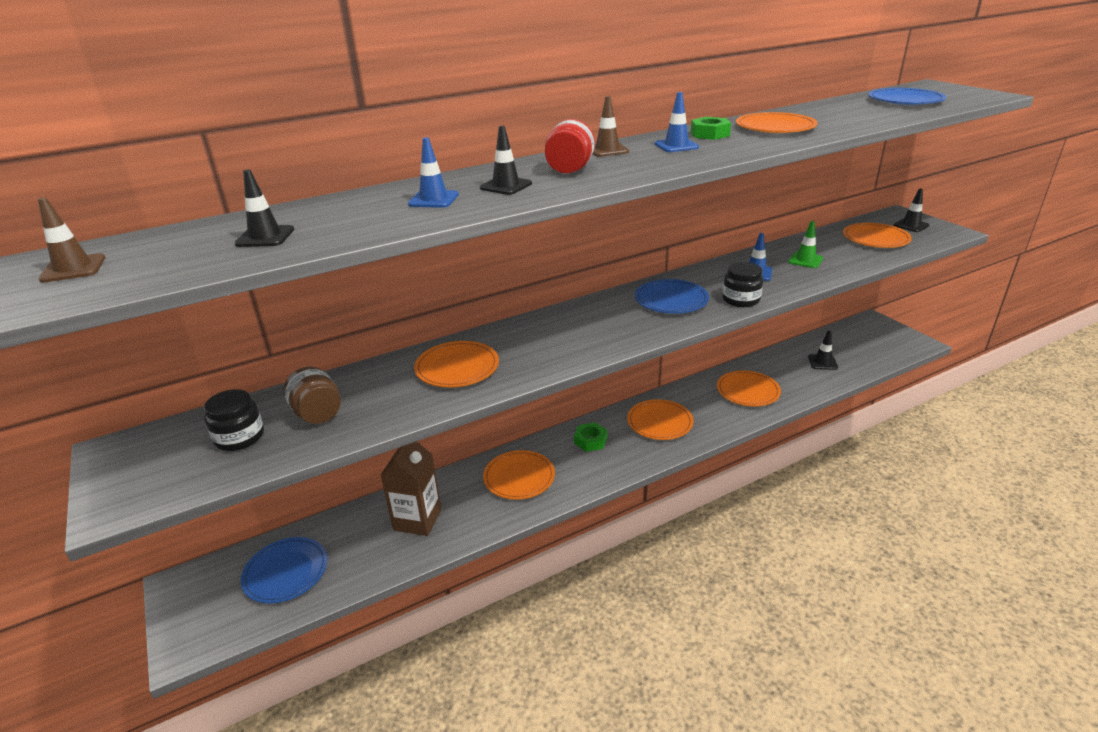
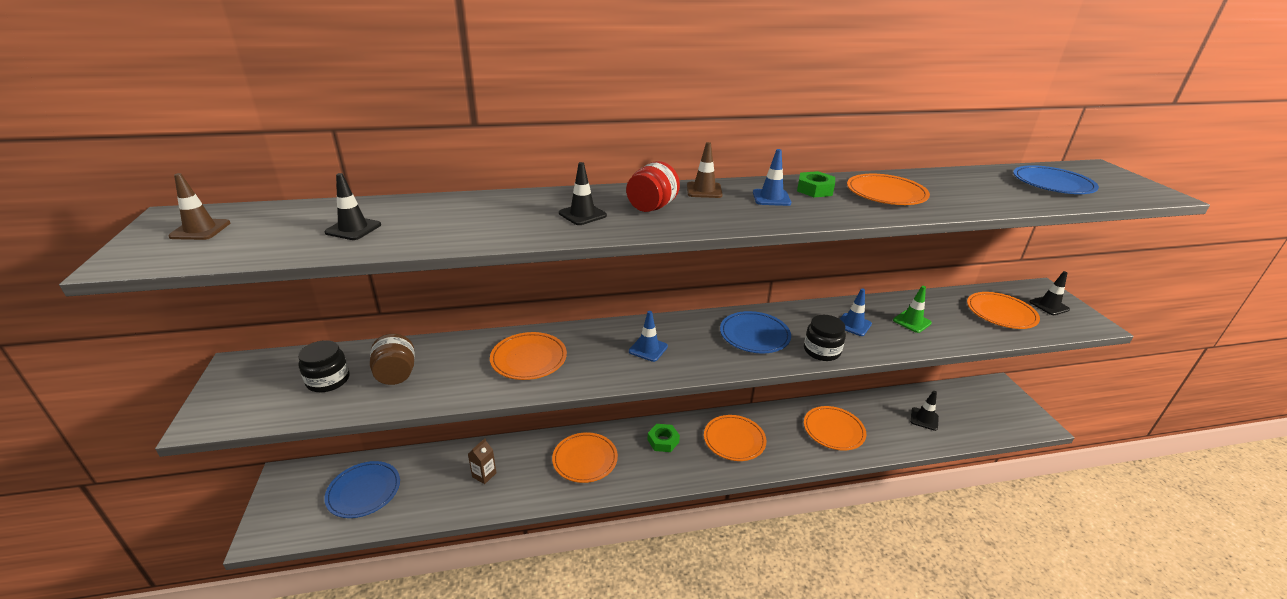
camera: 15 degrees right, 0 degrees up
(417, 520) = (484, 475): brown carton -> brown carton, size x0.52
(433, 199) = (512, 217): blue traffic cone -> blue traffic cone (648, 349)

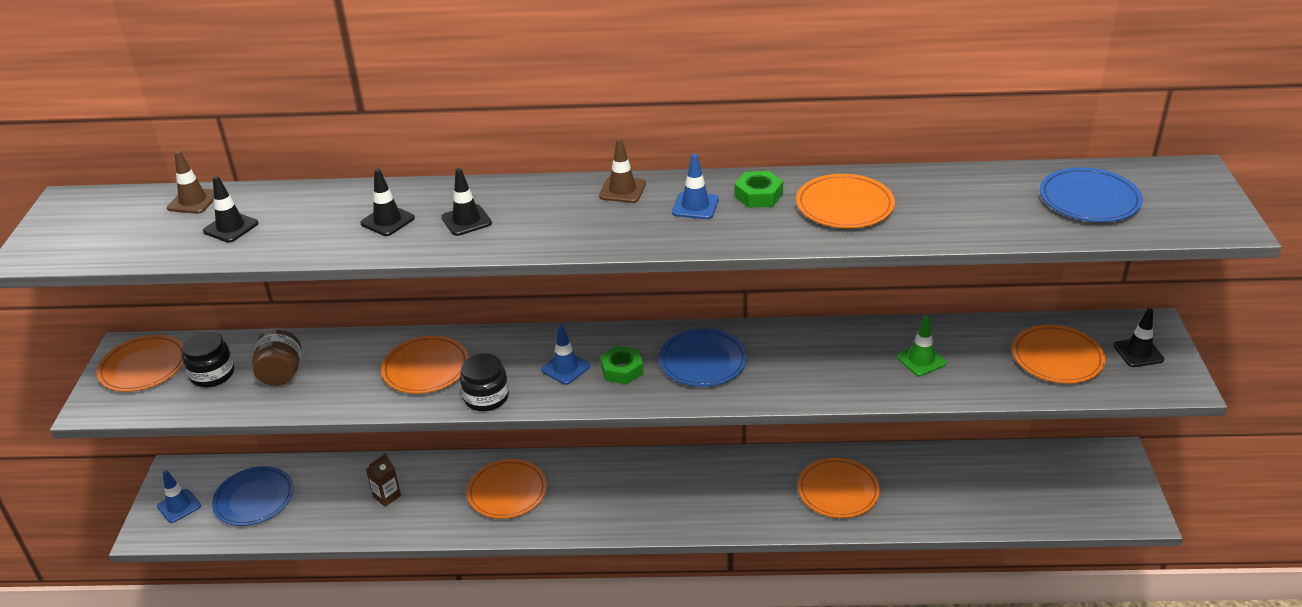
camera: 15 degrees right, 5 degrees up
(200, 230) = (92, 220): brown traffic cone -> brown traffic cone (193, 201)
(652, 207) = (547, 213): red jar -> none
(663, 441) = (609, 480): green nut -> green nut (622, 370)
(734, 440) = (700, 489): orange plate -> orange plate (143, 367)
(821, 351) = (775, 389): black jar -> black jar (486, 397)
(853, 325) = (838, 358): blue traffic cone -> blue traffic cone (179, 506)
(924, 419) = (974, 490): black traffic cone -> black traffic cone (387, 221)

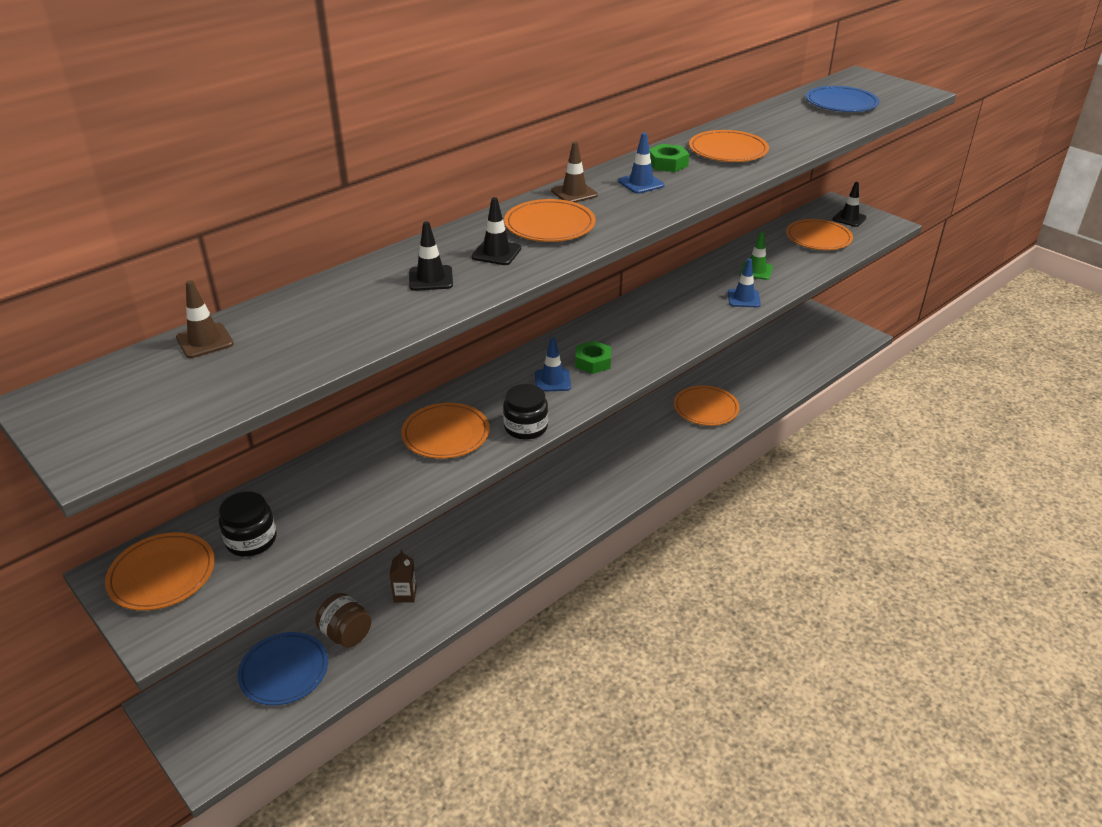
camera: 45 degrees left, 0 degrees up
(179, 506) = (212, 724): blue traffic cone -> blue traffic cone (743, 298)
(231, 227) = (289, 341): black traffic cone -> none
(281, 374) = (322, 504): brown jar -> brown jar (346, 634)
(507, 492) = (497, 534): orange plate -> orange plate (549, 225)
(703, 361) = (636, 331): blue plate -> none

